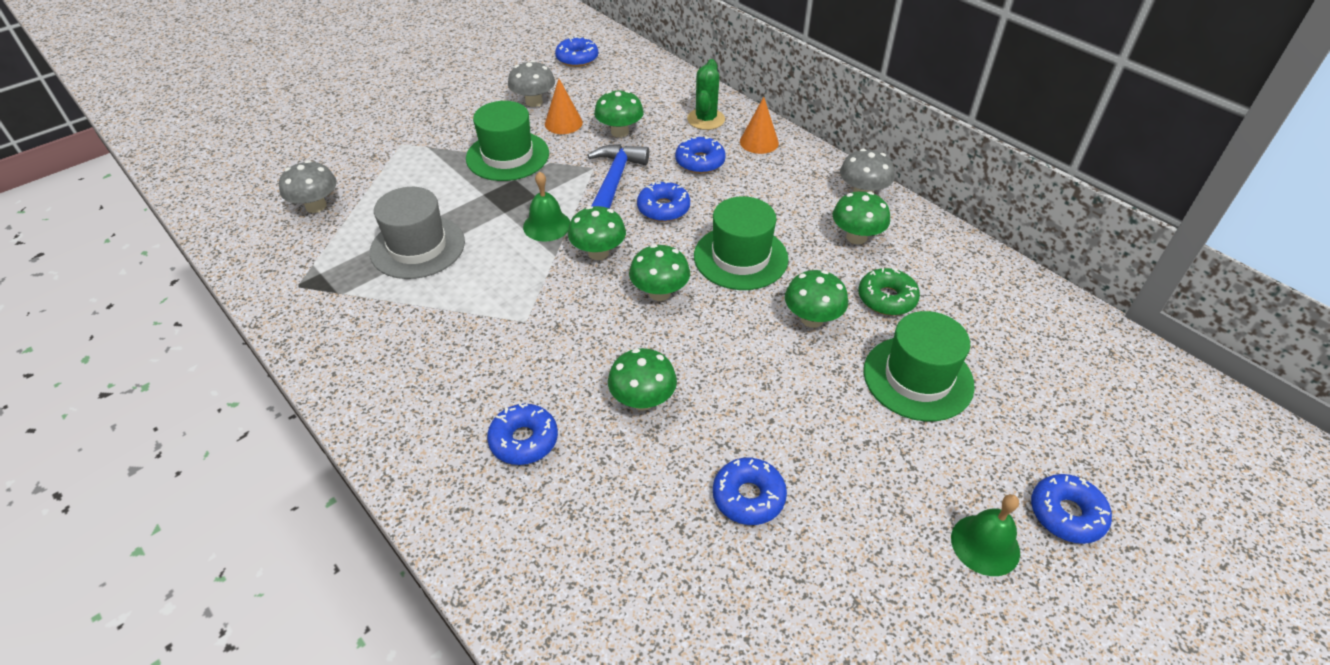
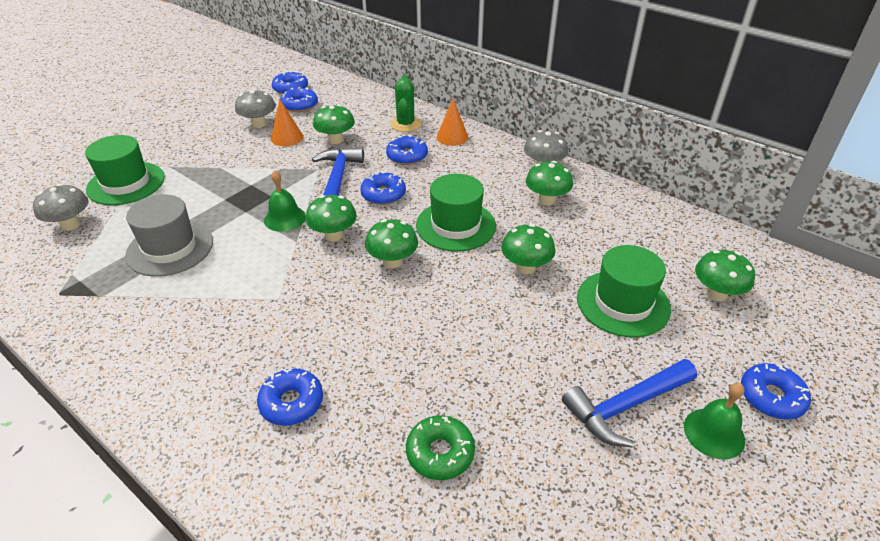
camera: 10 degrees left, 5 degrees down
(507, 156) = (242, 167): green hat -> green hat (126, 183)
(642, 400) = (394, 352): green mushroom -> green mushroom (716, 293)
(748, 497) = (504, 423): blue donut -> blue donut (300, 105)
(887, 298) = (582, 244): green donut -> green donut (440, 453)
(890, 499) = (625, 407): none -> blue hammer

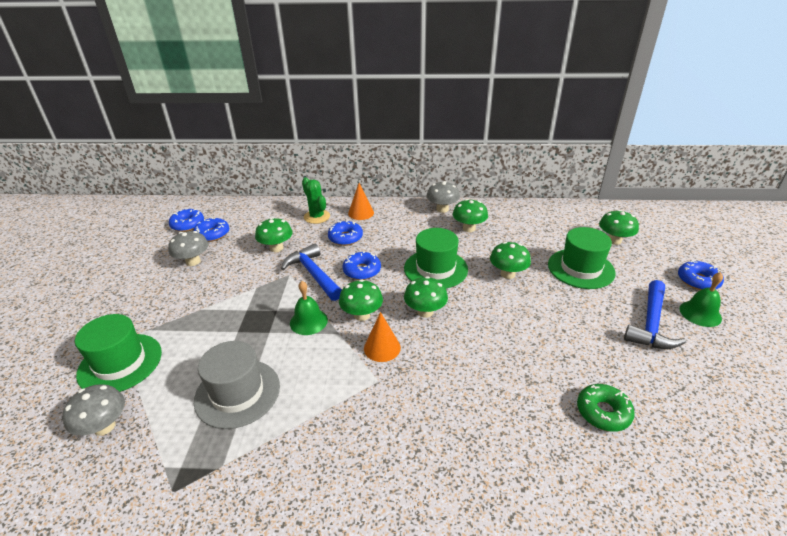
camera: 35 degrees left, 5 degrees down
(287, 137) = (232, 262): orange cone -> orange cone (382, 348)
(292, 402) = (481, 444): blue donut -> none

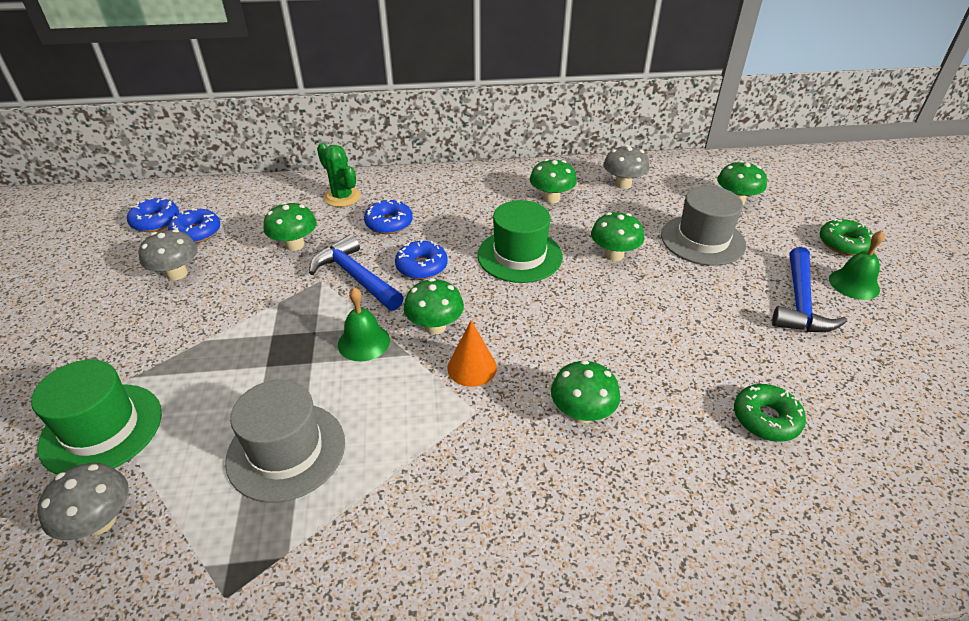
camera: 10 degrees left, 5 degrees up
(361, 213) = (402, 187): orange cone -> none
(425, 312) = (518, 314): green mushroom -> green mushroom (582, 413)
(442, 209) = (511, 175): grey mushroom -> grey mushroom (623, 184)
(580, 268) = (702, 240): green hat -> grey hat
(698, 281) = (843, 244): blue donut -> green donut

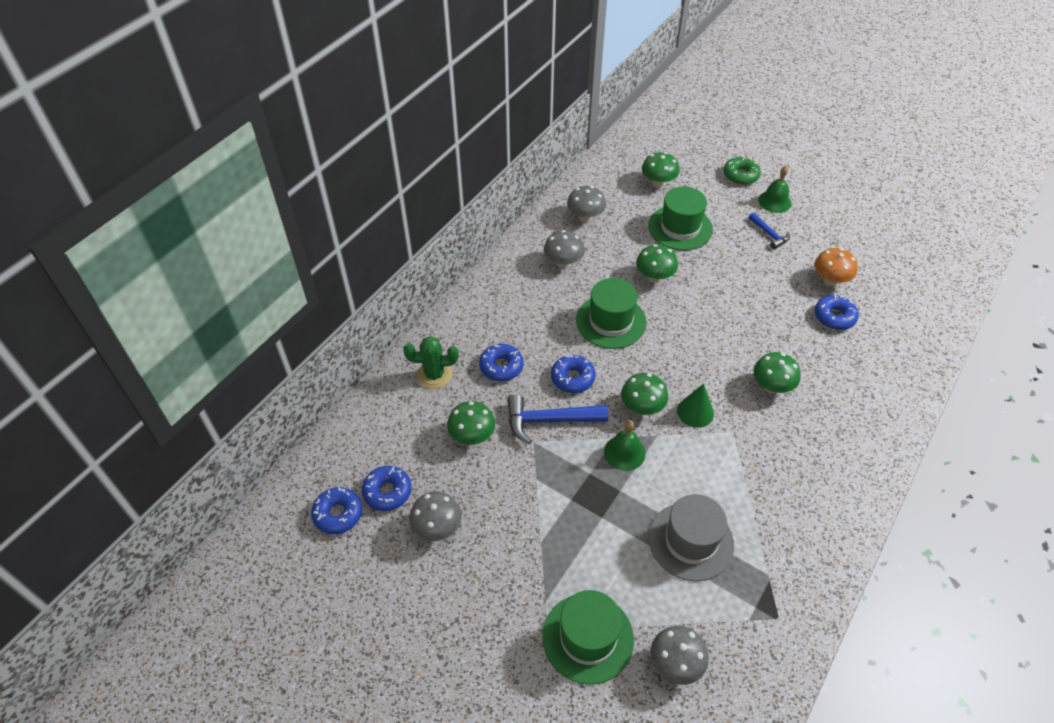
camera: 50 degrees left, 10 degrees up
(472, 367) = (695, 412): orange cone -> green cone
(551, 198) = (563, 263): green mushroom -> grey mushroom
(702, 240) = (680, 228): grey hat -> green hat
(766, 419) = (834, 317): green donut -> blue donut
(800, 303) = (769, 234): blue hammer -> blue hammer, size x0.57
(817, 386) = (830, 280): none -> orange mushroom

